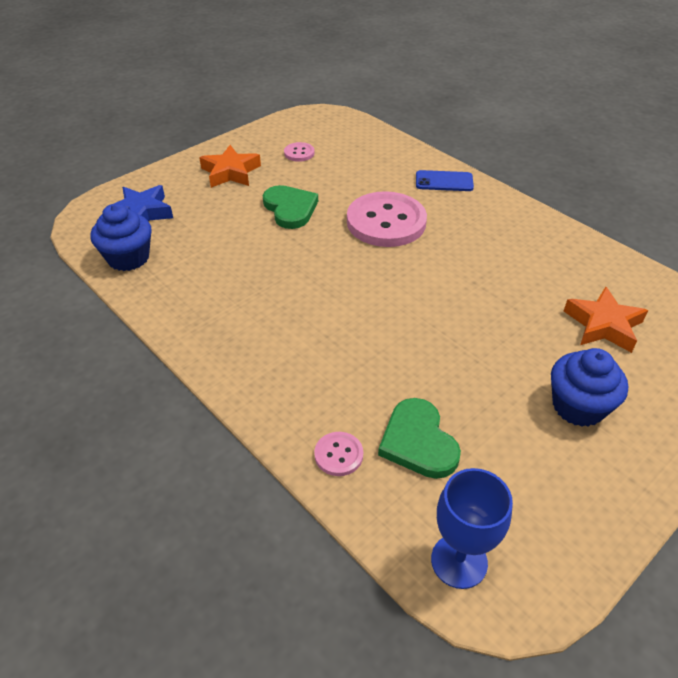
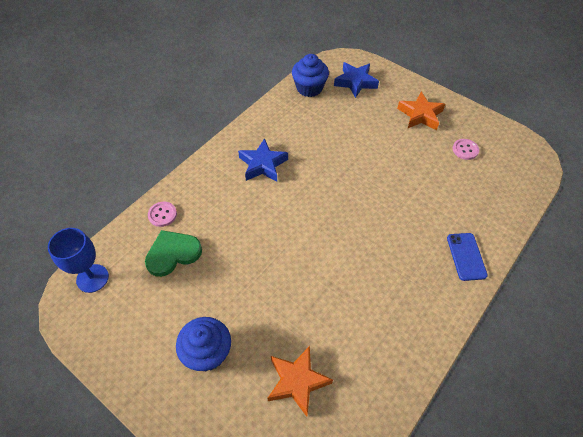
camera: 80 degrees right, 10 degrees up
(267, 323) = (263, 164): none -> blue star
(290, 209) = (387, 156): green heart -> none
(386, 222) = (390, 218): pink button -> none

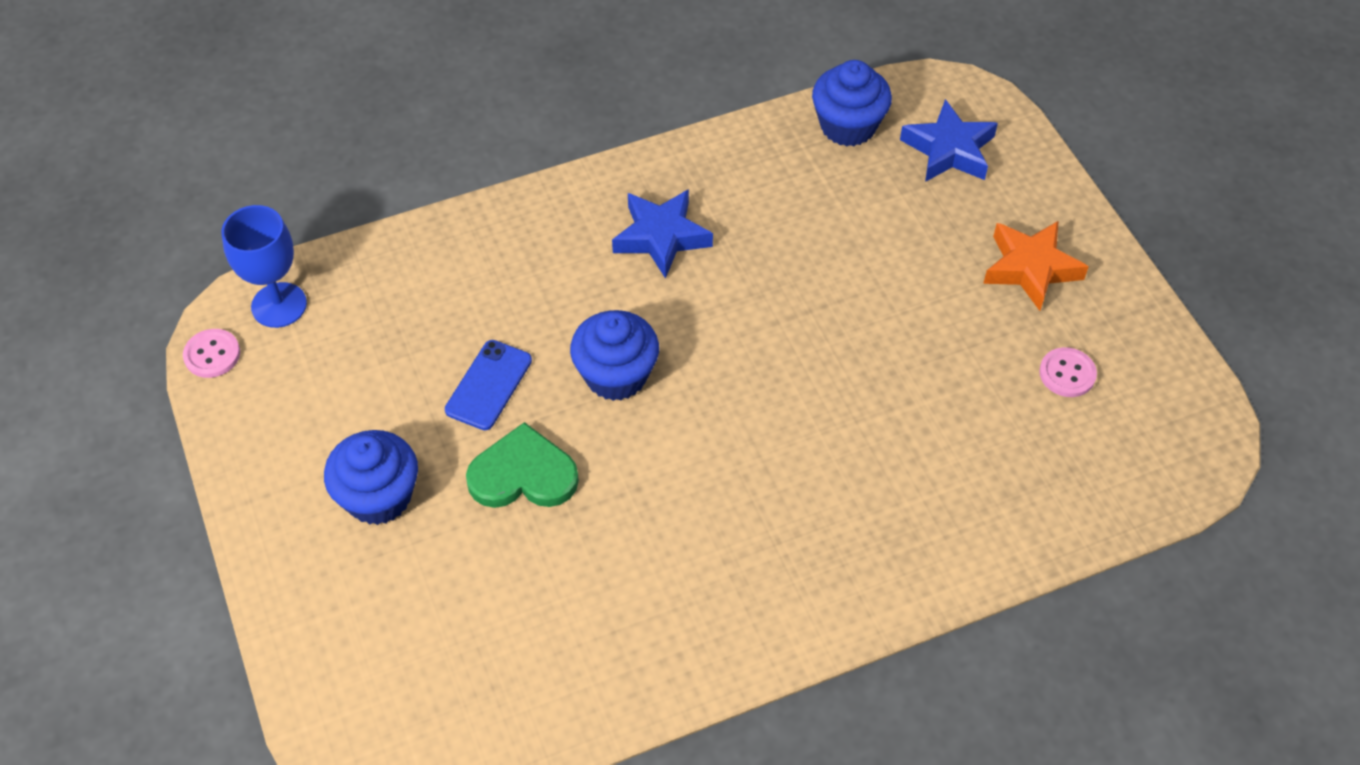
camera: 30 degrees right, 0 degrees up
(162, 215) = (440, 251): pink button -> pink button (212, 355)
(173, 254) = (418, 323): green heart -> green heart (523, 474)
(284, 235) = (616, 375): none -> blue cupcake
(297, 381) = (483, 604): orange star -> none
(466, 256) = (909, 559): blue phone -> blue phone (489, 385)

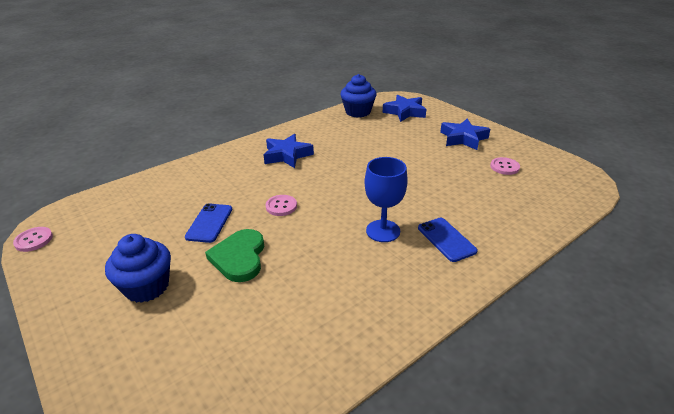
camera: 15 degrees left, 20 degrees down
(279, 305) = (78, 212): blue goblet -> blue goblet (383, 231)
(523, 474) = (239, 257): green heart -> green heart turned 75 degrees counterclockwise
(616, 375) = (281, 206): blue cupcake -> pink button
(867, 522) = (446, 239): none -> blue phone
(1030, 268) = (463, 138): orange star -> blue star

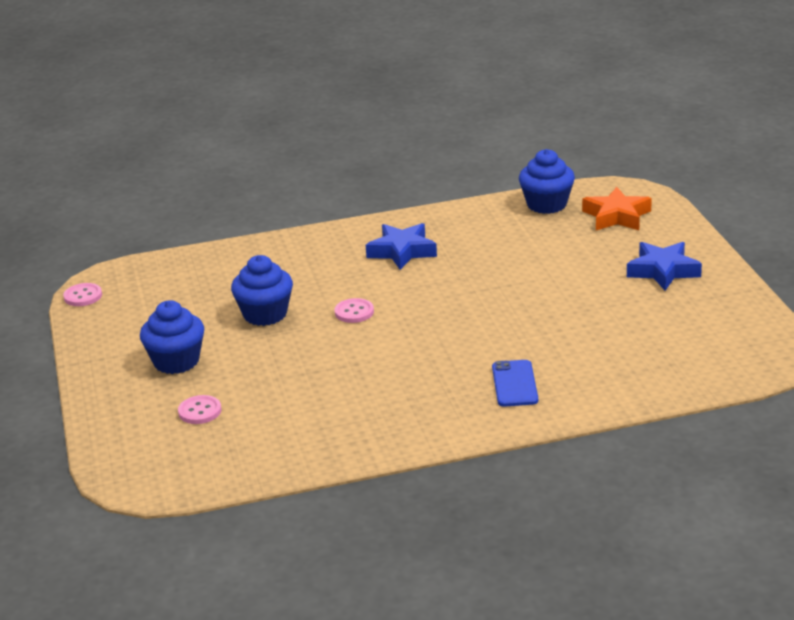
camera: 25 degrees right, 5 degrees down
(209, 223) = (265, 314): blue phone -> blue cupcake
(239, 257) = (278, 354): green heart -> none
(383, 231) = (450, 361): blue goblet -> none
(405, 112) = (616, 216): blue star -> orange star
(504, 167) = (678, 320): pink button -> pink button (200, 411)

